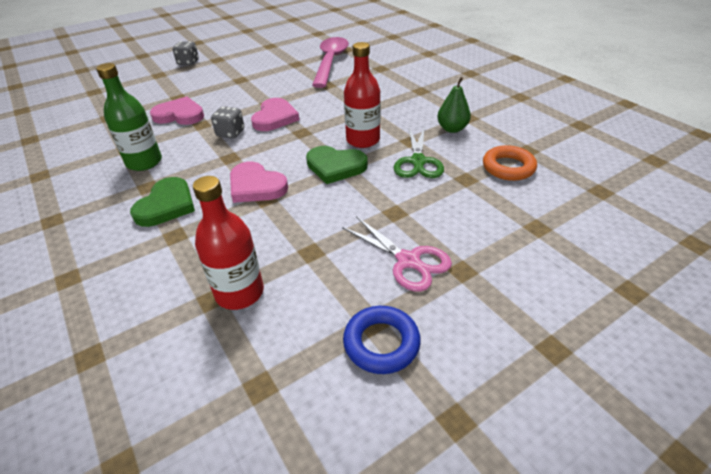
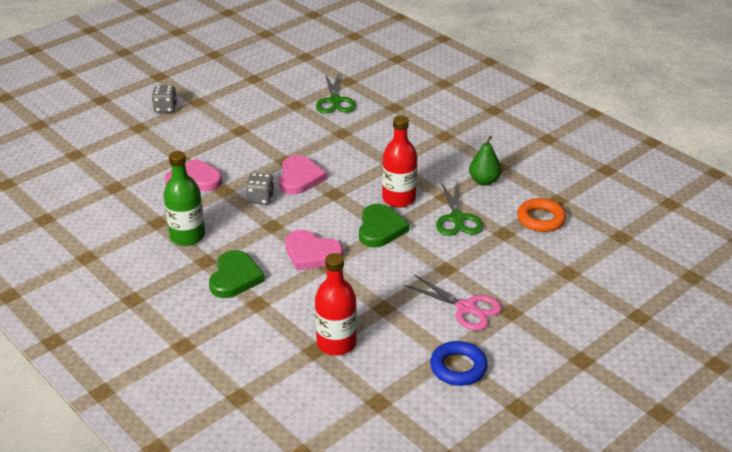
camera: 10 degrees left, 5 degrees down
(330, 62) = (335, 101): pink spoon -> green scissors
(335, 166) = (380, 228): green heart -> green heart turned 90 degrees counterclockwise

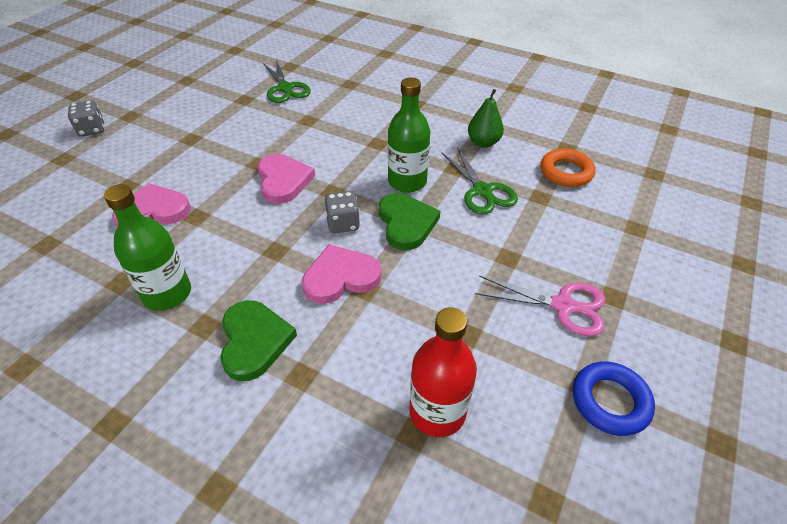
camera: 20 degrees left, 10 degrees up
(260, 199) = (246, 217): grey dice -> grey dice (343, 224)
(311, 253) = (340, 277): pink heart -> pink heart turned 150 degrees clockwise
(399, 199) = (407, 182): red bottle -> green bottle

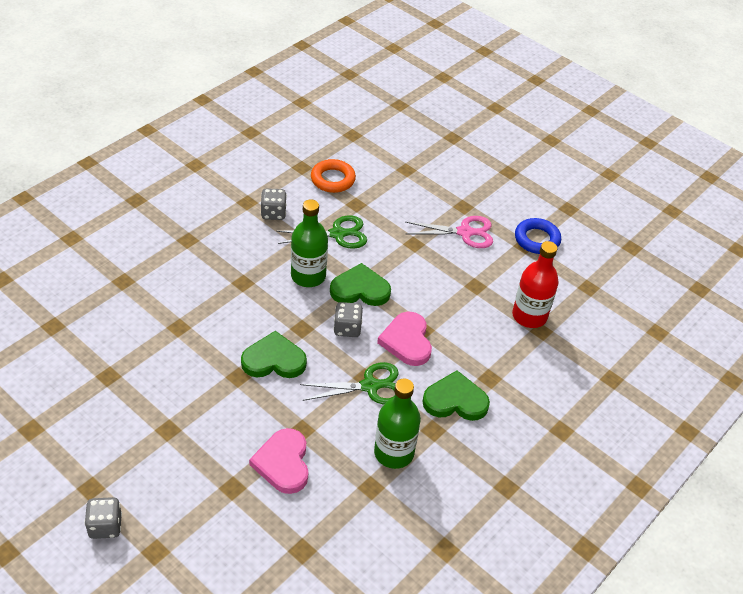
camera: 80 degrees left, 0 degrees up
(283, 181) = (274, 360): pink heart -> green heart
(285, 88) = (103, 336): green scissors -> green scissors (370, 386)
(483, 142) = (273, 213): green pear -> grey dice
(563, 306) = (465, 232): pink scissors -> pink scissors turned 60 degrees clockwise

